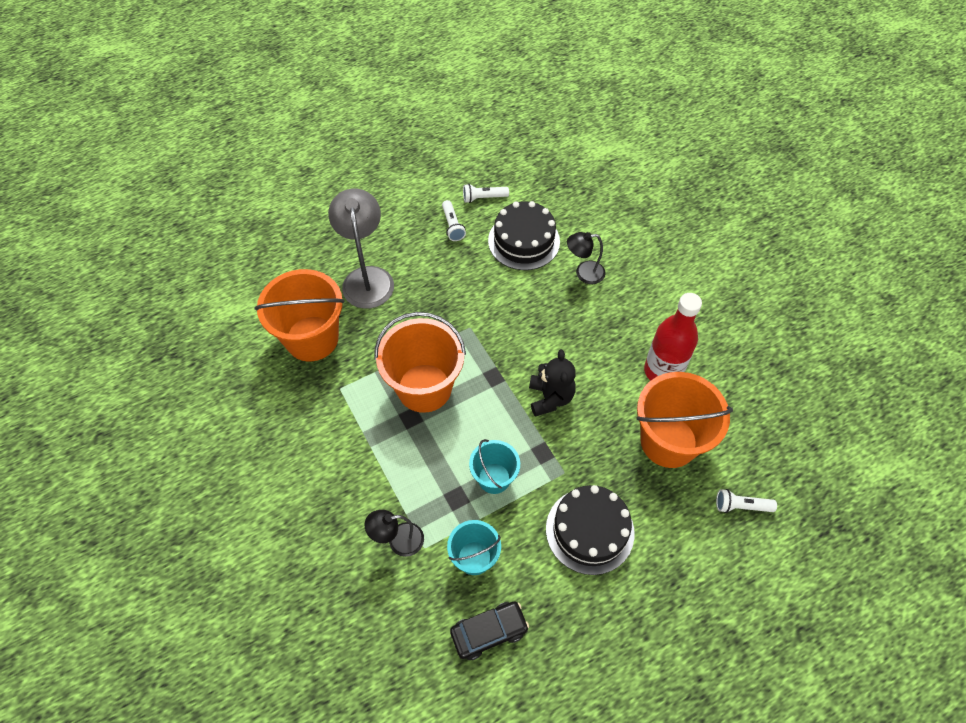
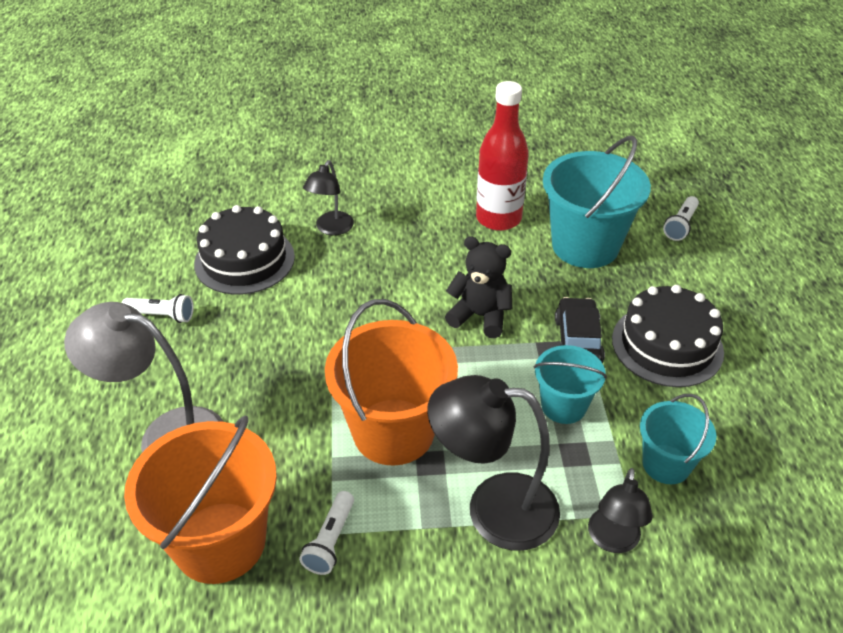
camera: 65 degrees left, 15 degrees down
(392, 465) = (493, 509): none -> black lamp
(483, 198) = (146, 272): white flashlight -> white flashlight (330, 541)
(489, 632) = (770, 484): black car -> black car (577, 341)
(668, 441) = (585, 246): orange bucket -> turquoise bucket

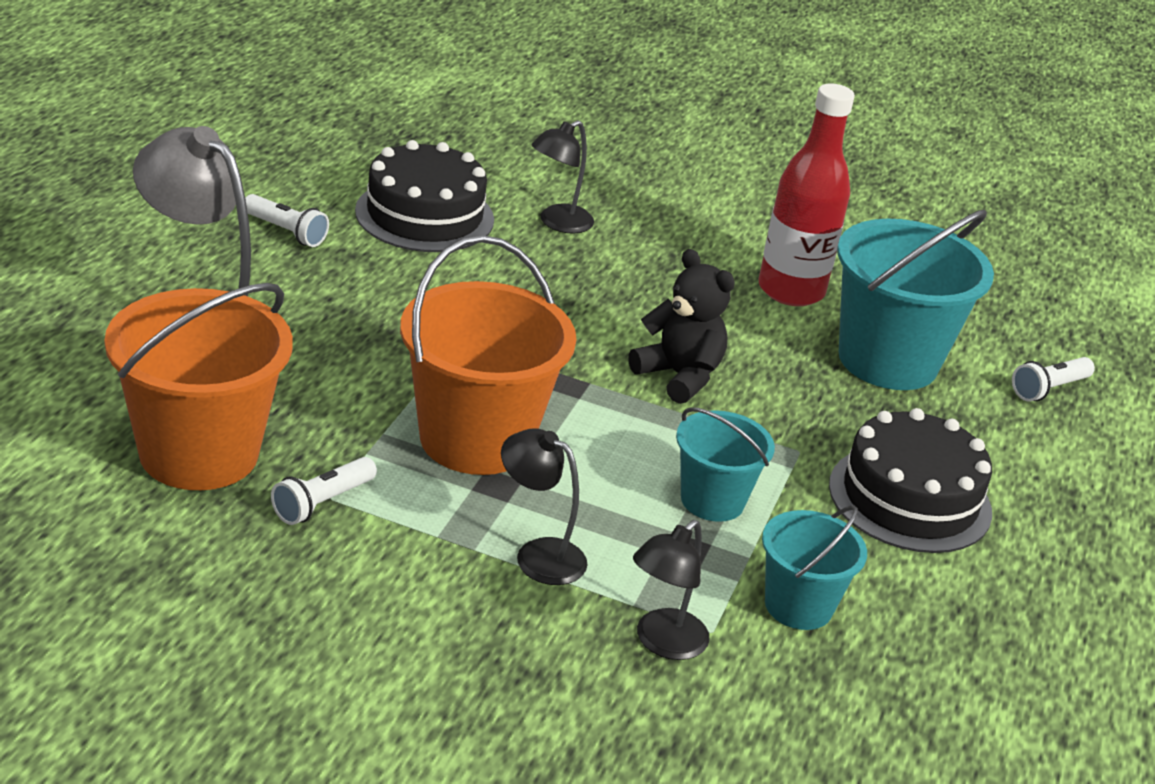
camera: 20 degrees right, 10 degrees down
(493, 509) = (538, 555): black lamp -> black lamp, size x0.57
(577, 341) = (788, 448): black car -> none

